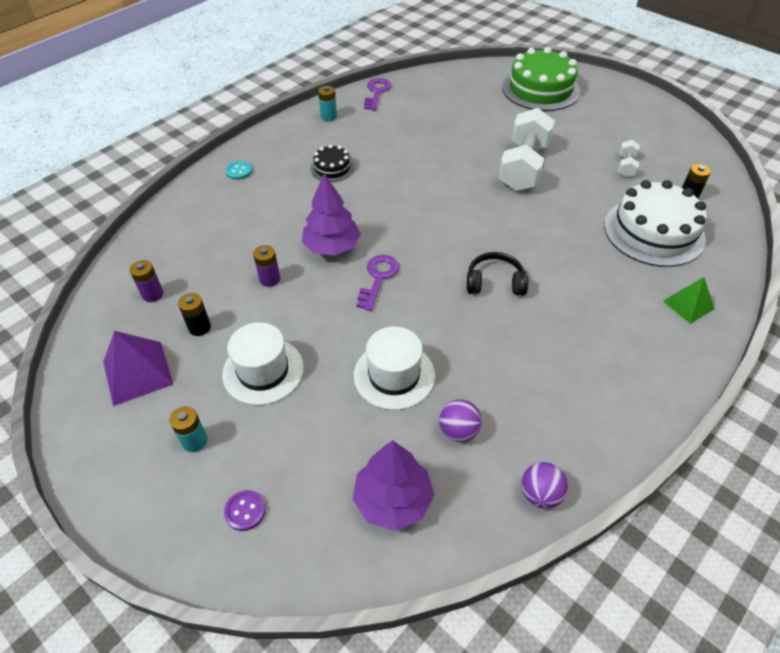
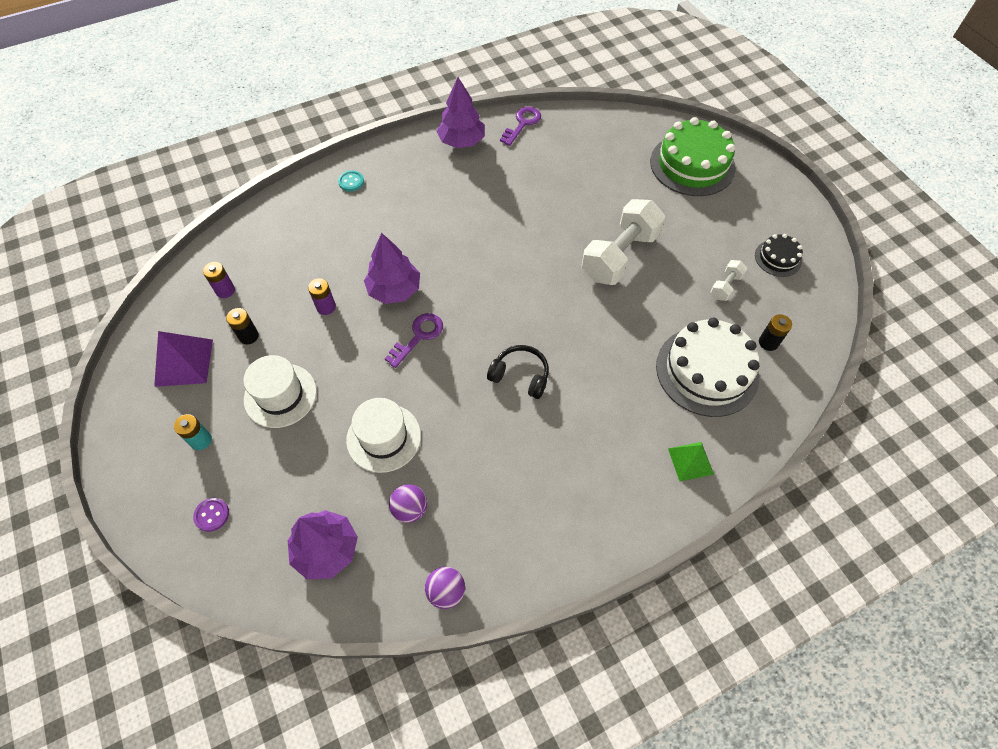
camera: 20 degrees right, 10 degrees up
(329, 117) = (461, 141): turquoise battery -> purple tree
(332, 168) = (436, 203): black cake -> black cake (778, 258)

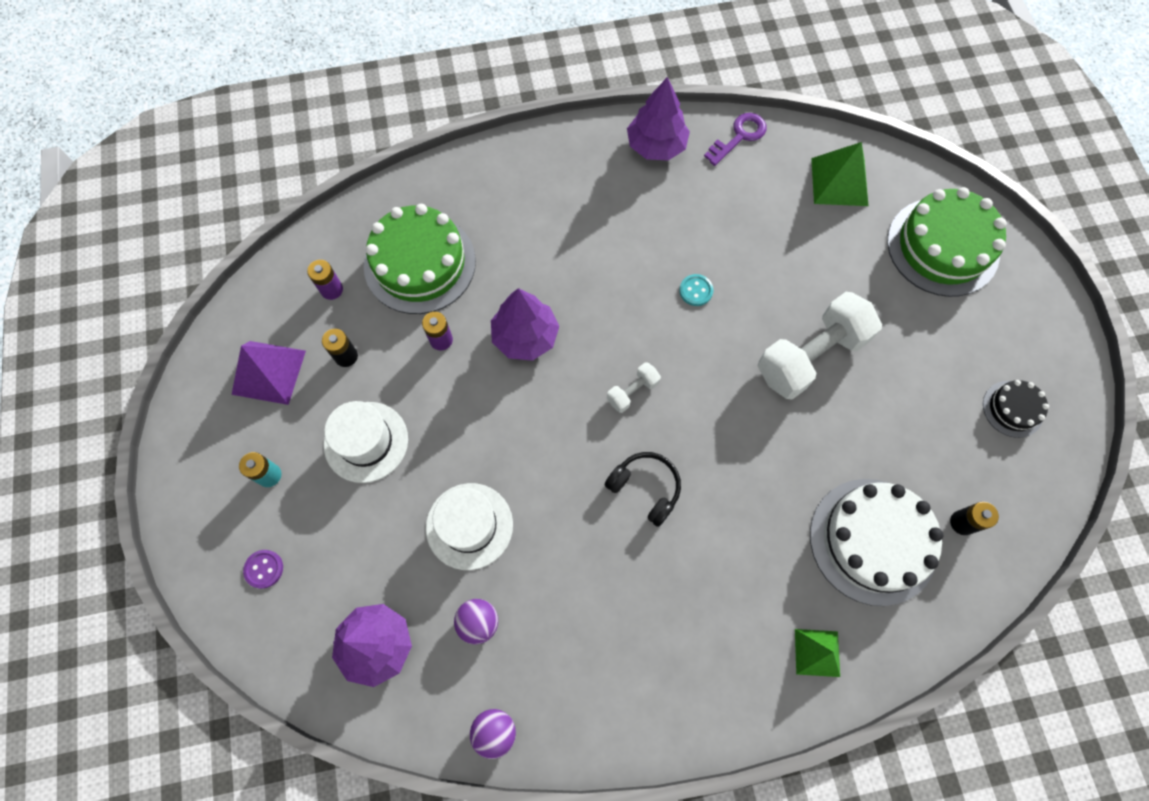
camera: 15 degrees right, 10 degrees up
(295, 257) = (420, 263): none -> green cake
(351, 182) = (507, 174): turquoise button -> turquoise button (696, 291)
(418, 336) = (539, 406): purple key -> none
(605, 138) = (839, 181): none -> green pyramid
(725, 286) = (932, 432): white dumbbell -> white dumbbell (632, 391)

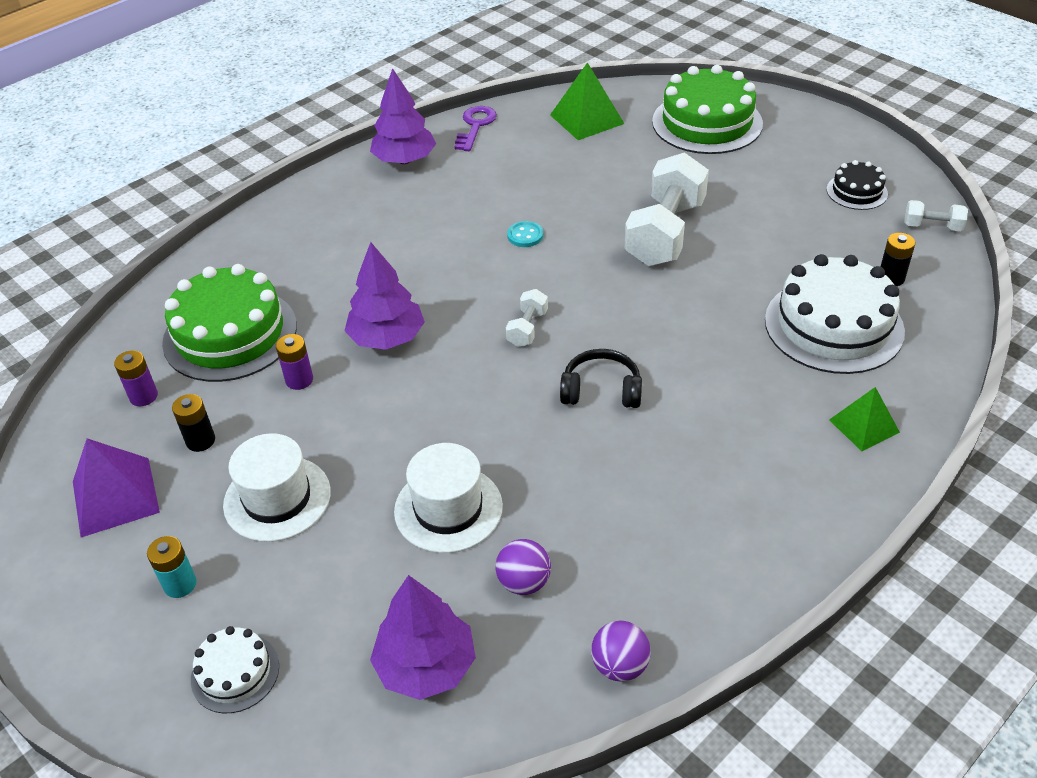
camera: 30 degrees left, 25 degrees down
(264, 569) = (235, 672): purple button -> white cake
(1047, 489) = (932, 226): none -> white dumbbell

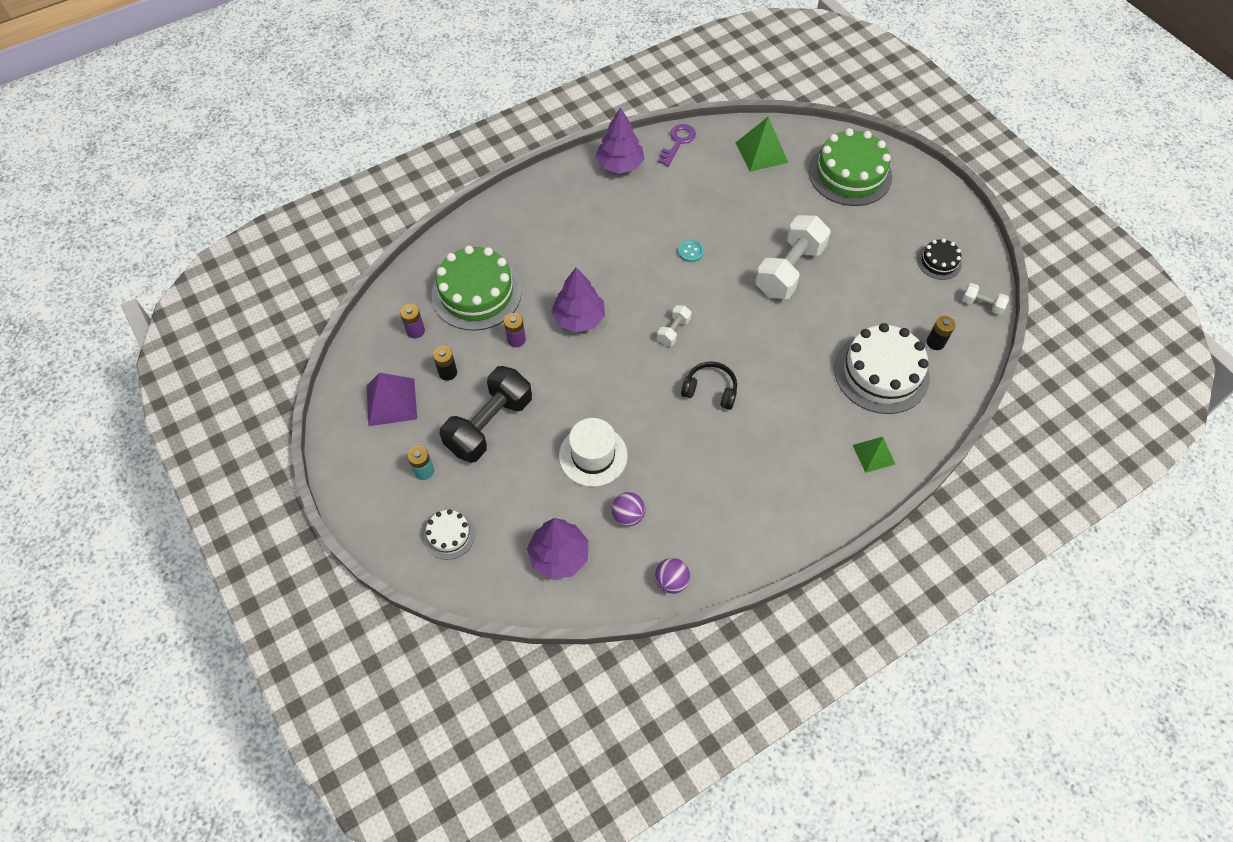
camera: 10 degrees right, 15 degrees up
(277, 498) = (489, 425): white hat -> black dumbbell

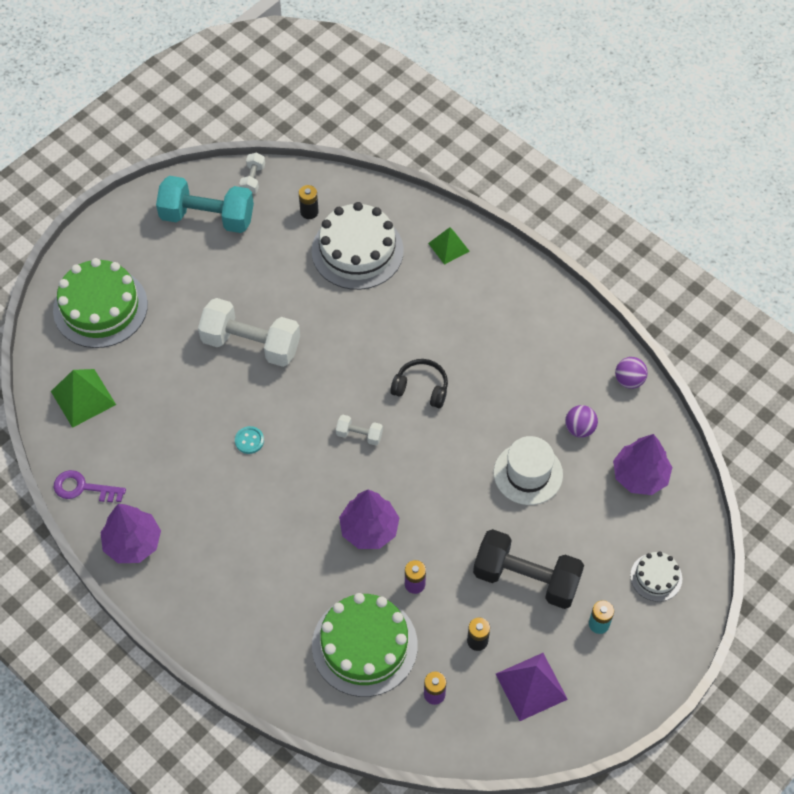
camera: 105 degrees left, 0 degrees up
(710, 390) = (421, 388): black headphones -> black headphones turned 105 degrees clockwise
(939, 262) = (207, 217): black cake -> turquoise dumbbell

